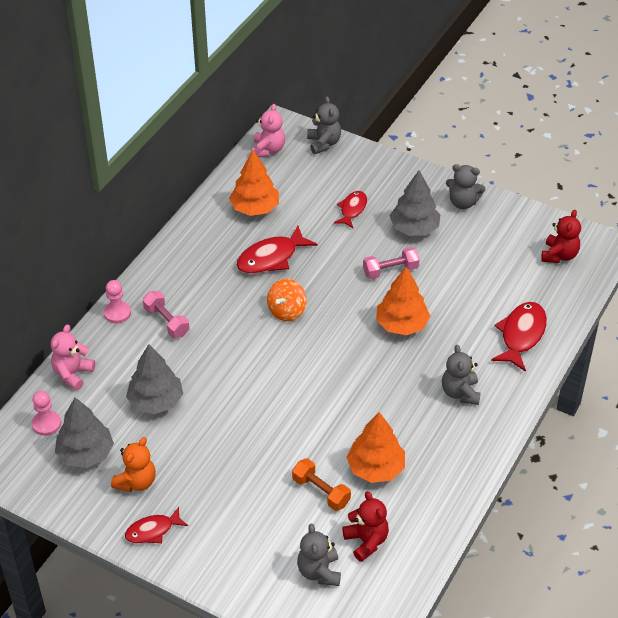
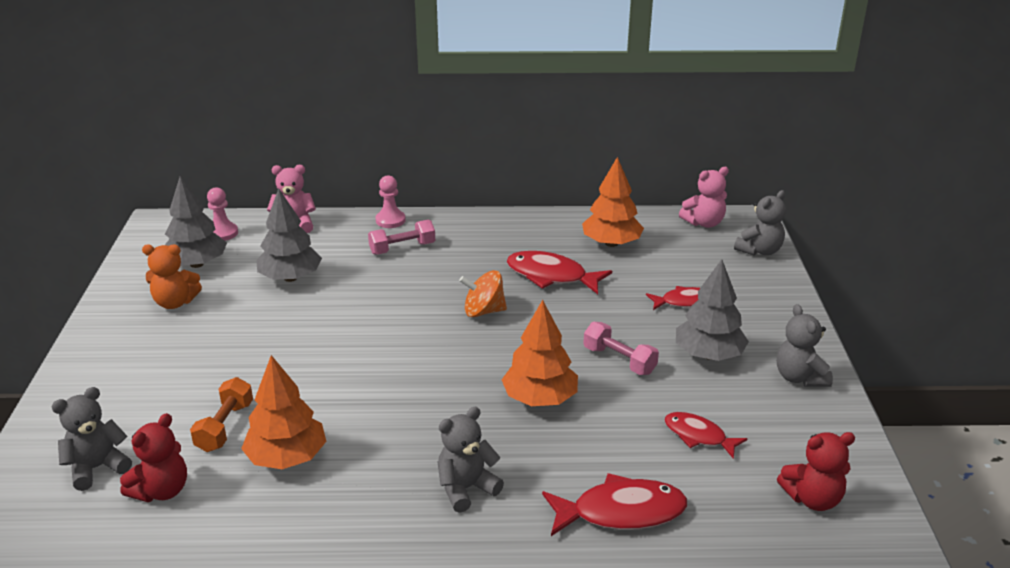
camera: 60 degrees right, 15 degrees down
(153, 531) = (113, 333): red fish -> red fish (698, 436)
(166, 322) = (402, 248): pink dumbbell -> pink dumbbell turned 45 degrees clockwise

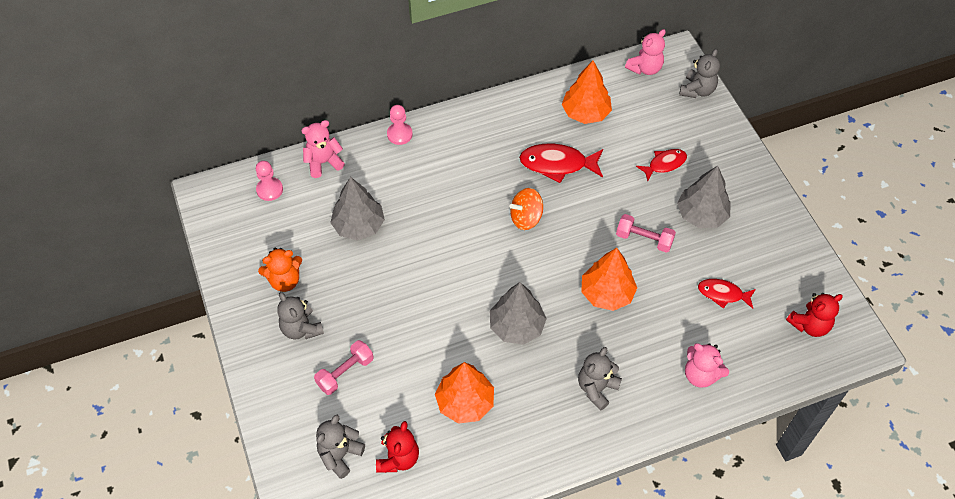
camera: 20 degrees left, 25 degrees up
(197, 264) = (273, 232): grey tree -> grey tree (517, 326)
(225, 427) = (405, 390): orange dumbbell -> none
(402, 248) = (427, 165): pink dumbbell -> pink dumbbell (345, 372)
(621, 512) = (700, 375): red fish -> pink teddy bear
(799, 377) = (768, 219): grey teddy bear -> grey teddy bear (301, 328)

